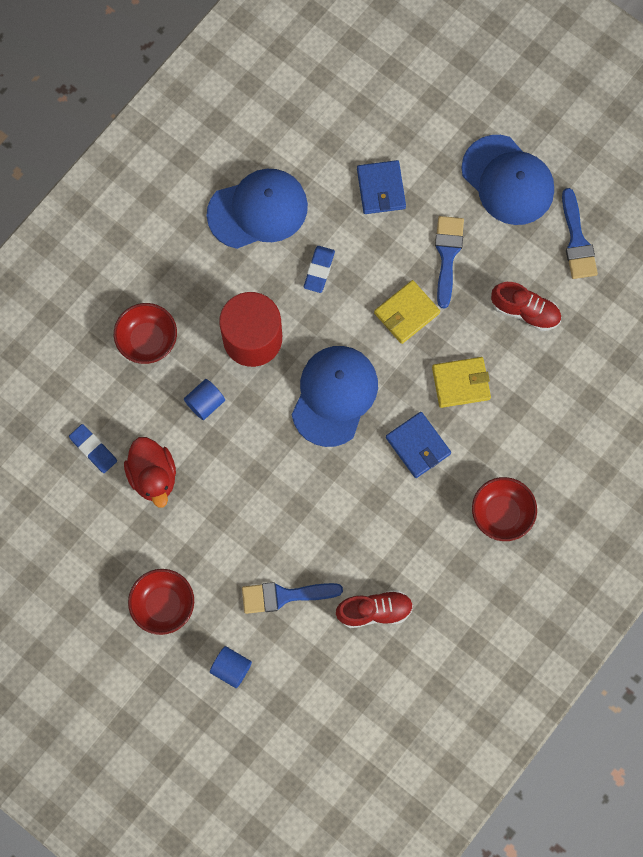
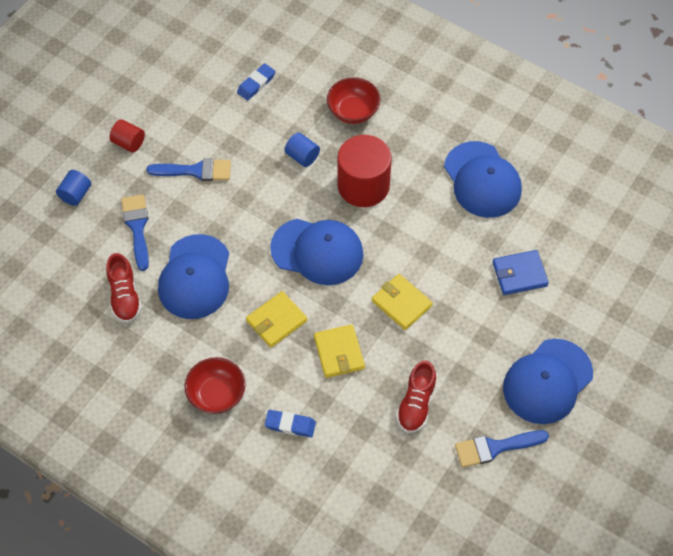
camera: 85 degrees right, 15 degrees down
(153, 476) = (236, 126): red duck -> none
(163, 604) = (128, 143): red bowl -> red cylinder
(319, 270) = (433, 231): blue eraser -> blue eraser (290, 425)
(356, 531) = (195, 277): none -> blue cap
(418, 446) = (276, 321): blue wallet -> yellow wallet
(447, 255) = (463, 333): blue brush -> blue brush (195, 171)

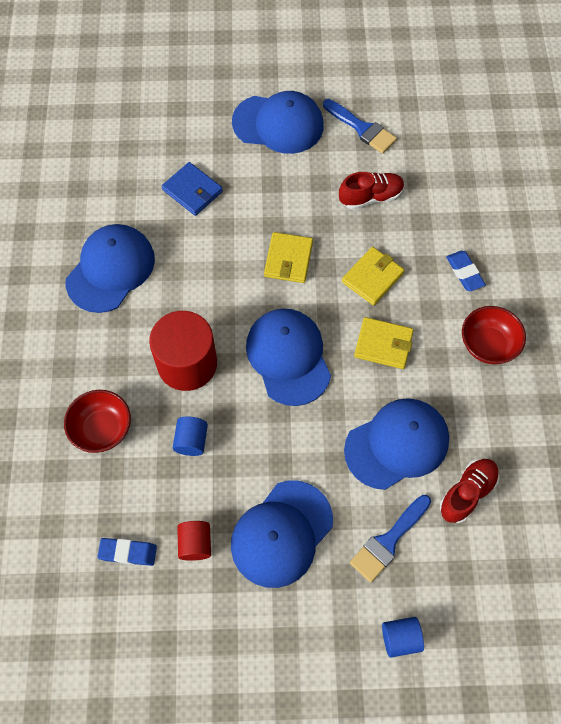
camera: 125 degrees left, 5 degrees up
(128, 143) = (298, 633): red cylinder -> red cylinder (195, 544)
(195, 171) = (281, 533): blue brush -> blue cap

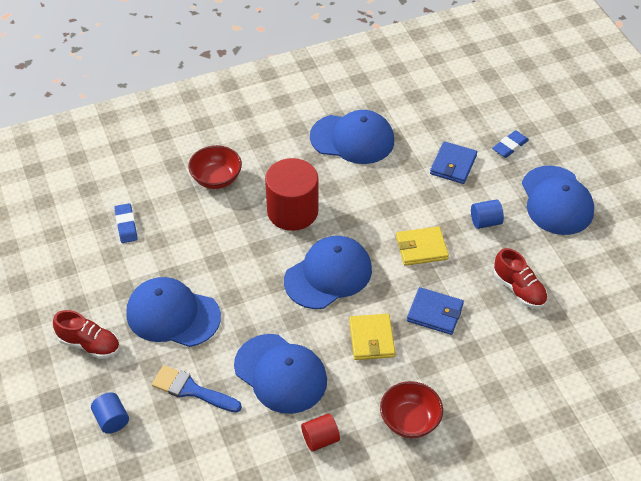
camera: 70 degrees right, 15 degrees down
(191, 441) = (228, 234): blue cylinder -> blue cylinder (485, 222)
(195, 544) = (146, 263): red cylinder -> red cylinder (320, 439)
(362, 128) = (591, 262): blue brush -> none
(372, 277) = (435, 313): yellow wallet -> blue wallet
(464, 272) = (477, 383): blue eraser -> blue eraser (510, 146)
(467, 493) = (255, 438): red shoe -> red shoe (89, 344)

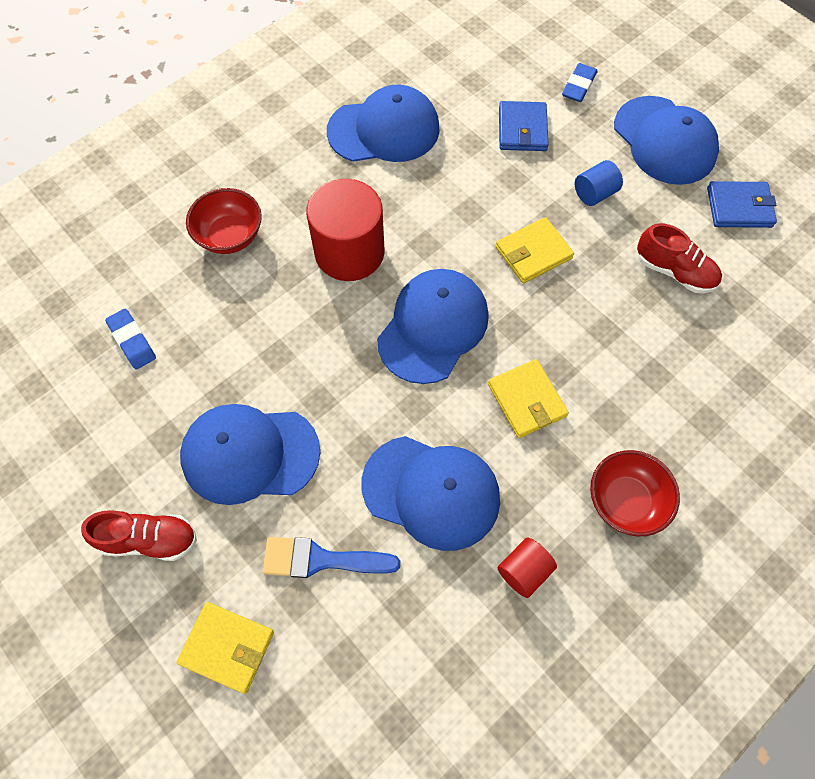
camera: 20 degrees left, 15 degrees up
(112, 420) = (227, 647): blue cylinder -> yellow wallet
(435, 313) = (589, 337): blue wallet -> blue wallet (739, 207)

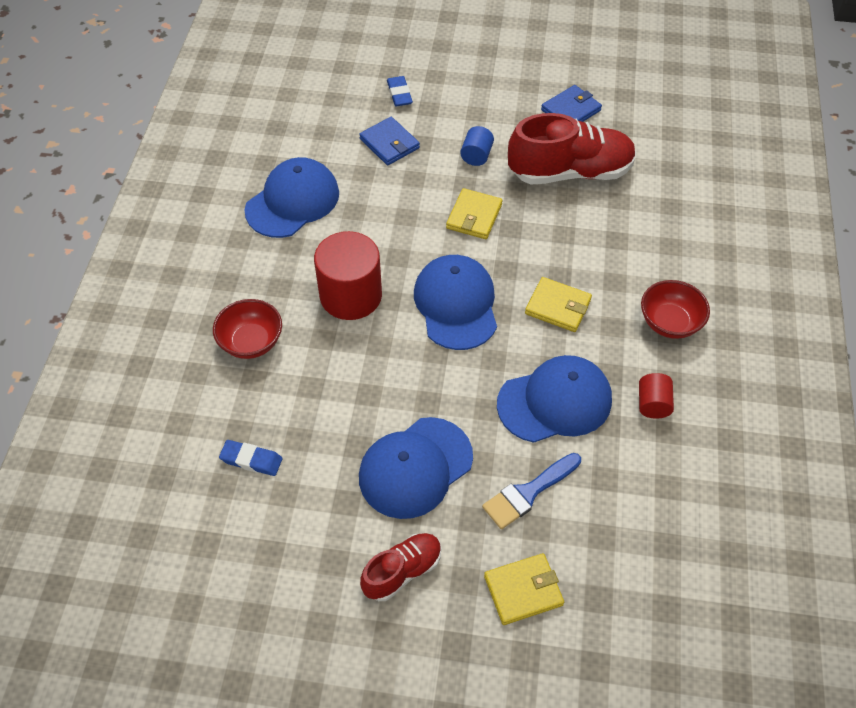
camera: 40 degrees left, 10 degrees down
(664, 140) = (488, 97): blue cap -> none
(674, 271) = (570, 172): red shoe -> red shoe, size x1.81

